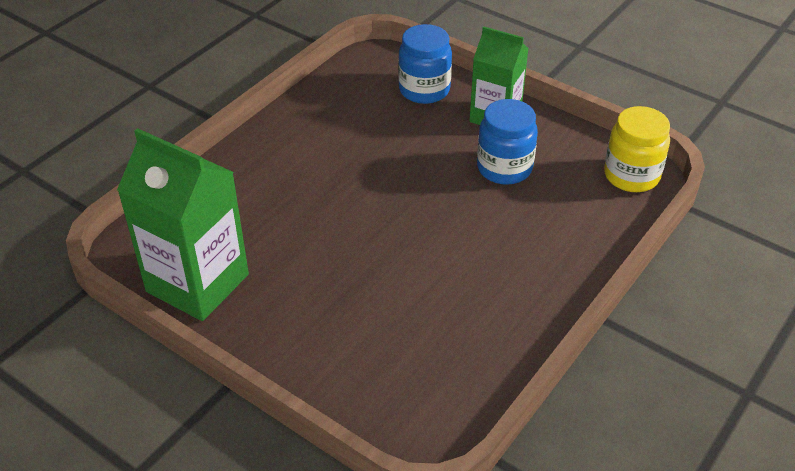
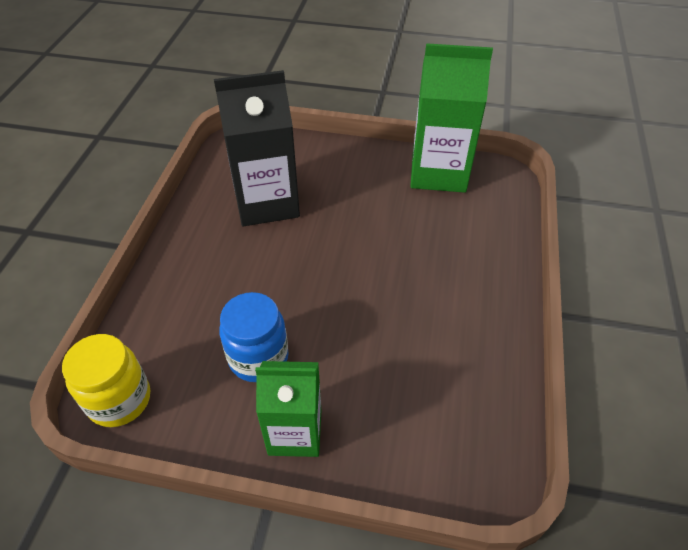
camera: 155 degrees right, 5 degrees up
(424, 90) = (397, 443): blue jar -> none
(430, 316) = (267, 202): none -> black carton

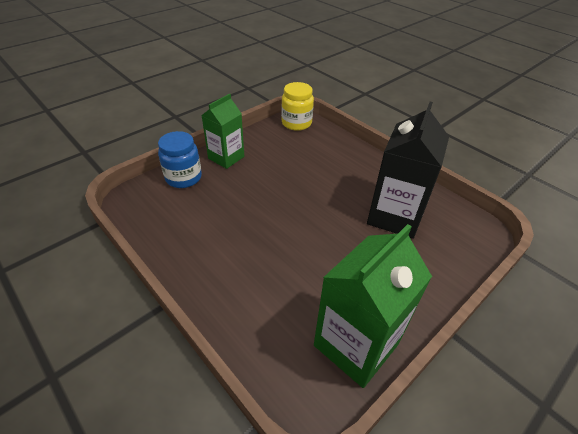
camera: 125 degrees right, 5 degrees down
(258, 358) = (275, 163): blue jar -> blue jar (183, 178)

